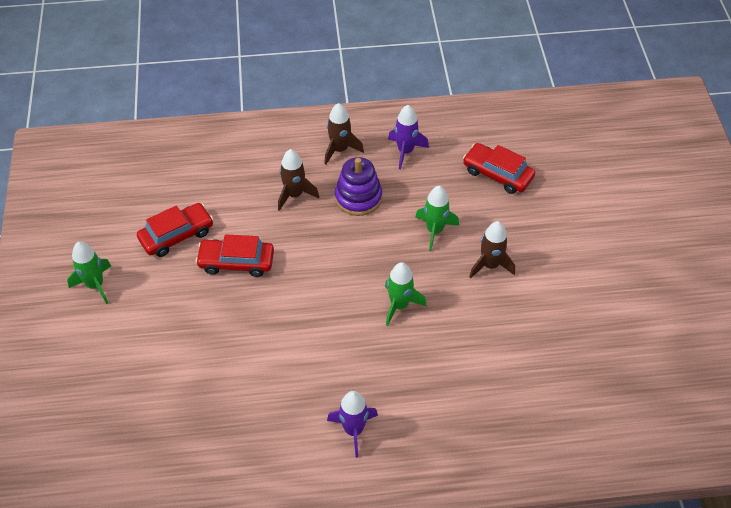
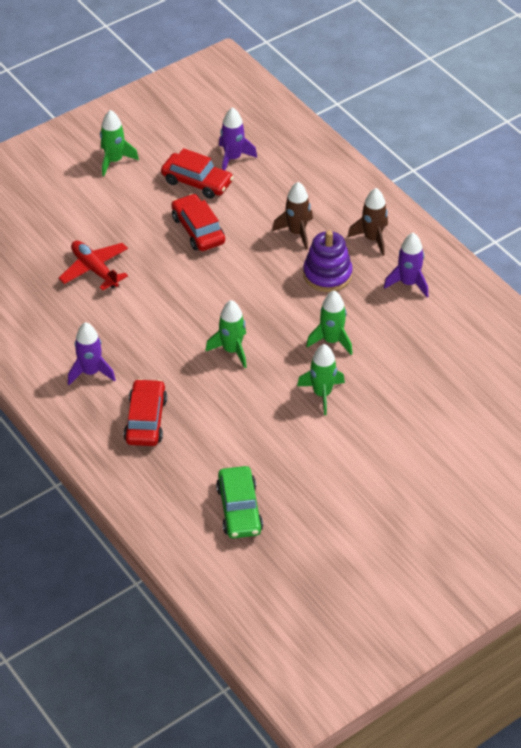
camera: 60 degrees right, 5 degrees down
(170, 196) = (233, 158): none -> purple rocket
(224, 366) = (95, 269): none -> red plane
(490, 265) = (322, 394): brown rocket -> green rocket
(497, 174) = (435, 358): red car -> red car (146, 420)
(587, 386) = (239, 509): none -> green car

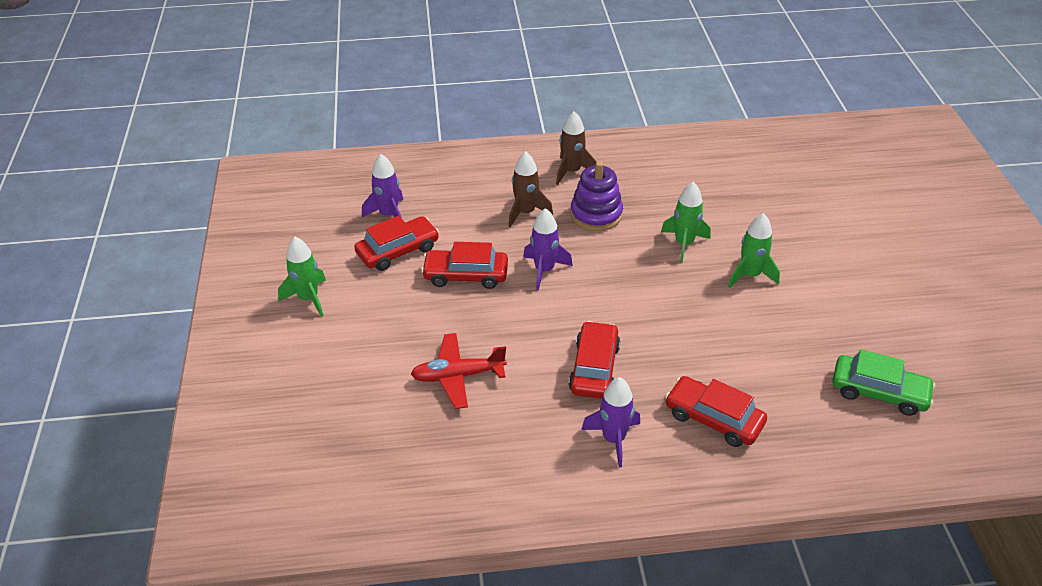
camera: 60 degrees left, 5 degrees down
(151, 338) = (594, 368): none -> red car
(232, 350) = (653, 314): green rocket -> none
(408, 283) = (643, 172): purple rocket -> purple rocket (544, 270)

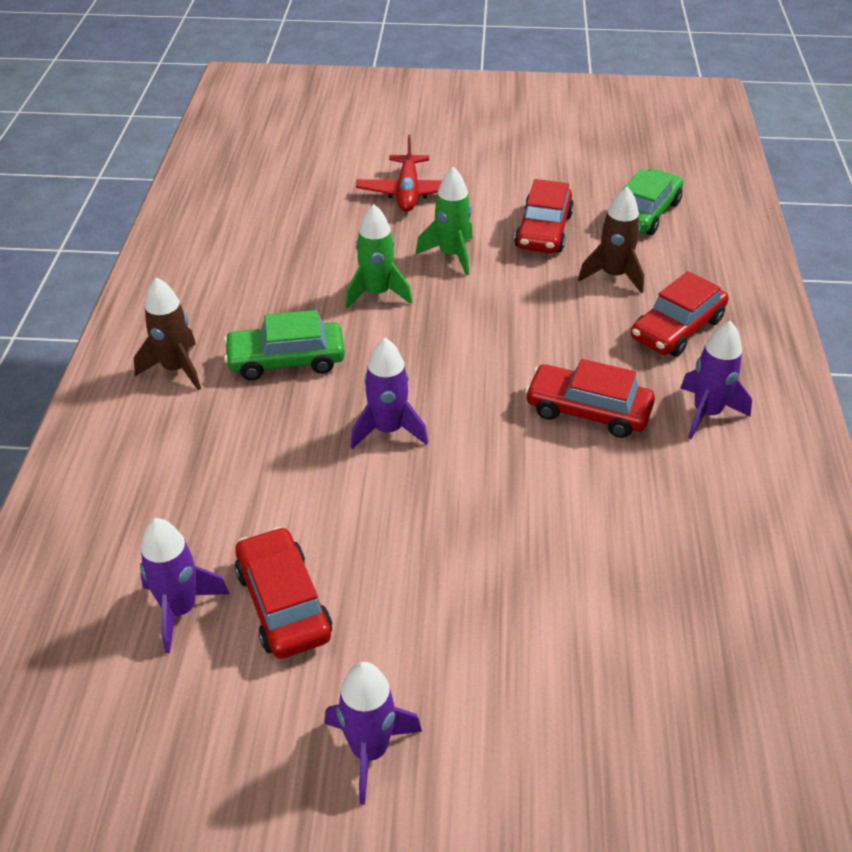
camera: 80 degrees left, 0 degrees up
(308, 298) = (369, 751): green rocket -> purple rocket
(458, 376) = (587, 552): red plane -> red plane (408, 192)
(466, 275) = (372, 519): red car -> red car (543, 231)
(526, 212) = (250, 432): brown rocket -> brown rocket (613, 276)
(596, 214) = (286, 360): purple stacking toy -> green car

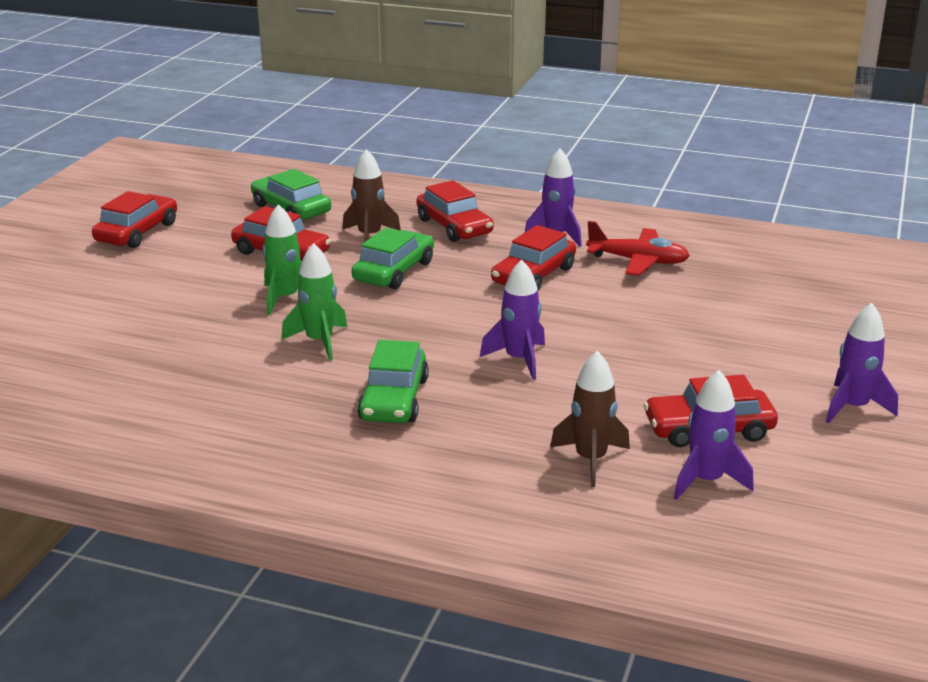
camera: 75 degrees left, 15 degrees down
(176, 369) = (371, 464): brown rocket -> brown rocket (590, 460)
(408, 192) = (157, 305): red plane -> red plane (638, 261)
(538, 145) = (137, 232): none -> red car
(542, 308) = (394, 271): none -> green car

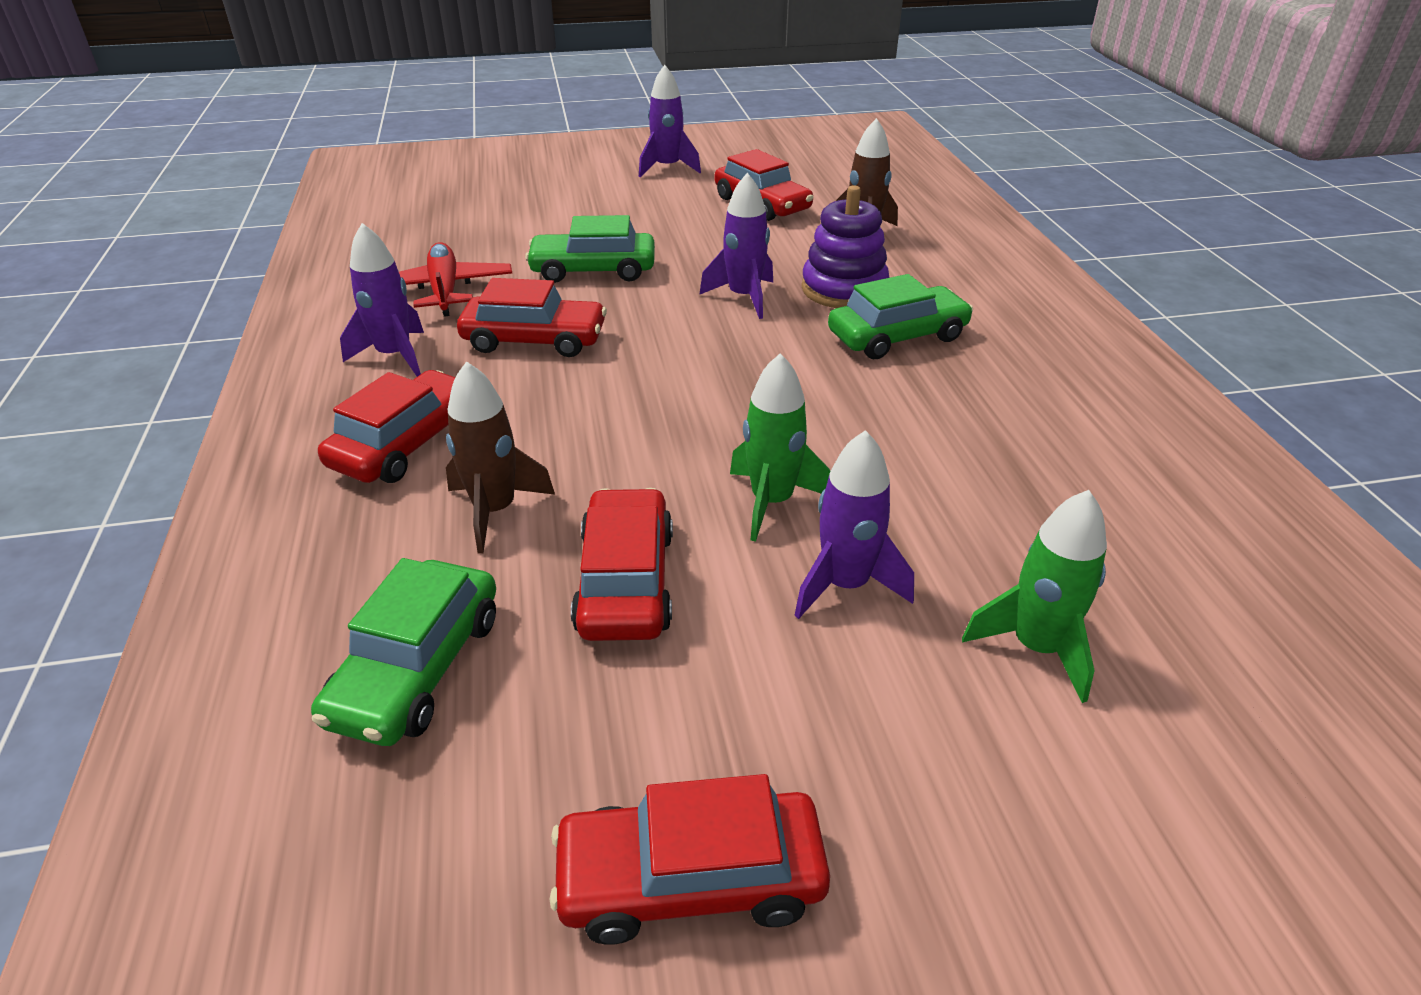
camera: 120 degrees left, 10 degrees up
(319, 341) = (847, 424): green rocket -> green rocket (1036, 647)
(394, 271) = (605, 441): green car -> green car (593, 270)
(489, 406) = (844, 289): none -> purple stacking toy
(706, 481) = (832, 194): purple rocket -> purple rocket (845, 585)

